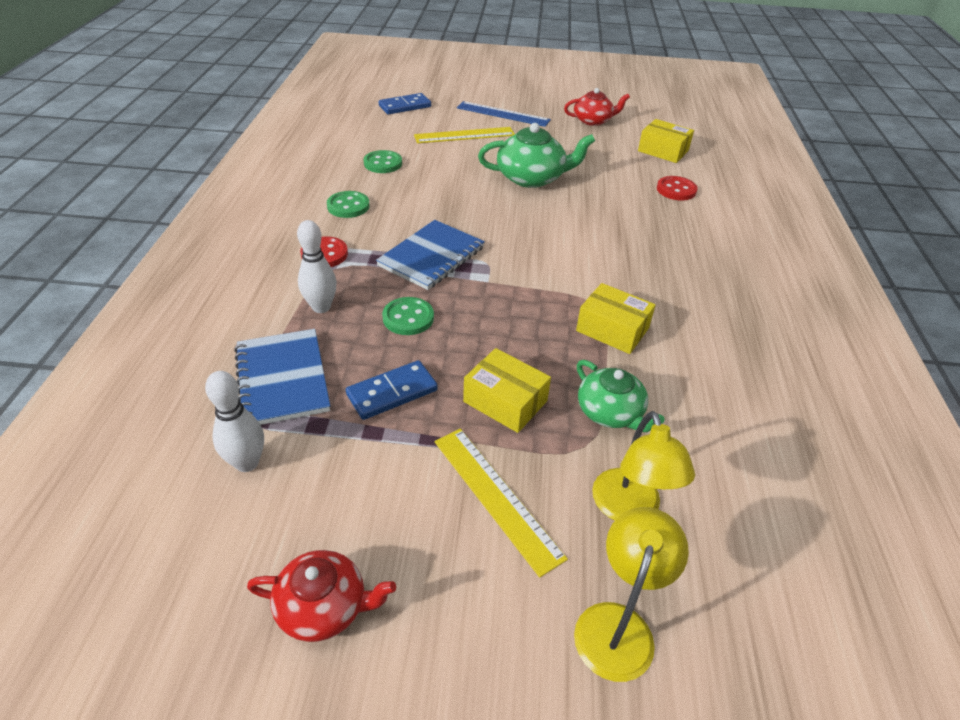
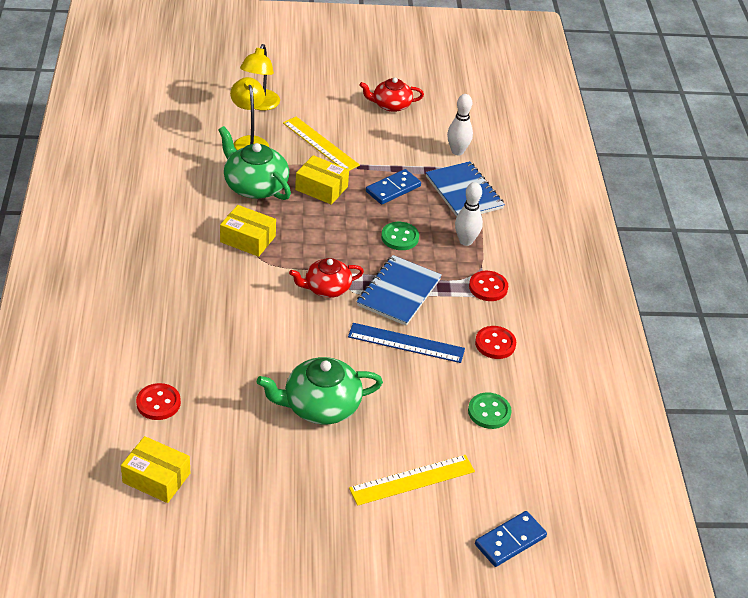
camera: 170 degrees right, 0 degrees up
(348, 206) = (495, 344): green button -> red button
(503, 114) = (371, 540): blue ruler -> blue ruler (406, 343)
(593, 120) = (243, 540): red teapot -> red teapot (326, 288)
(610, 412) = (255, 186): green teapot -> green teapot, size x1.51

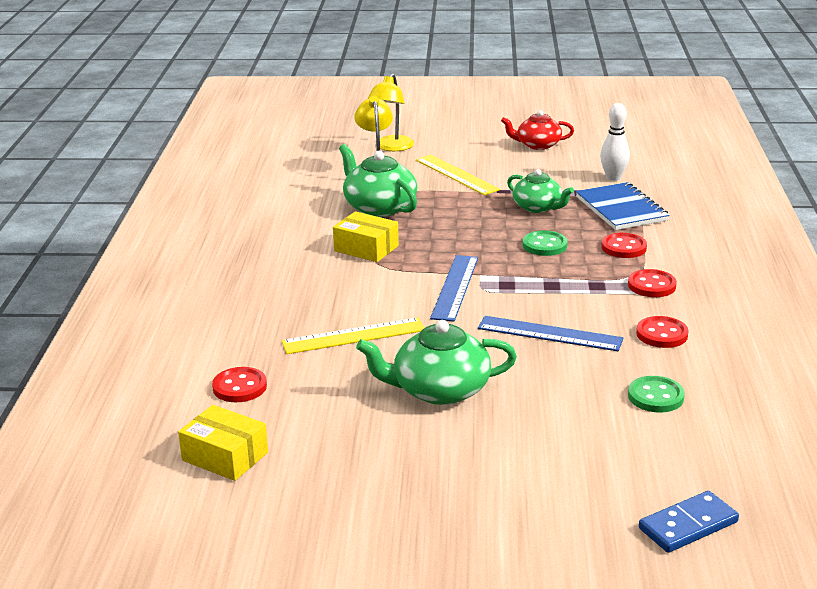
camera: 10 degrees right, 15 degrees down
(321, 188) = (455, 208): yellow box -> none
(326, 288) = (455, 287): red teapot -> blue ruler
(393, 189) = (538, 207): blue domino -> green teapot
(398, 292) = (542, 290): blue notebook -> none
(412, 480) = (554, 461): yellow ruler -> yellow ruler (354, 336)
(466, 241) = (623, 247): white bowling pin -> red button

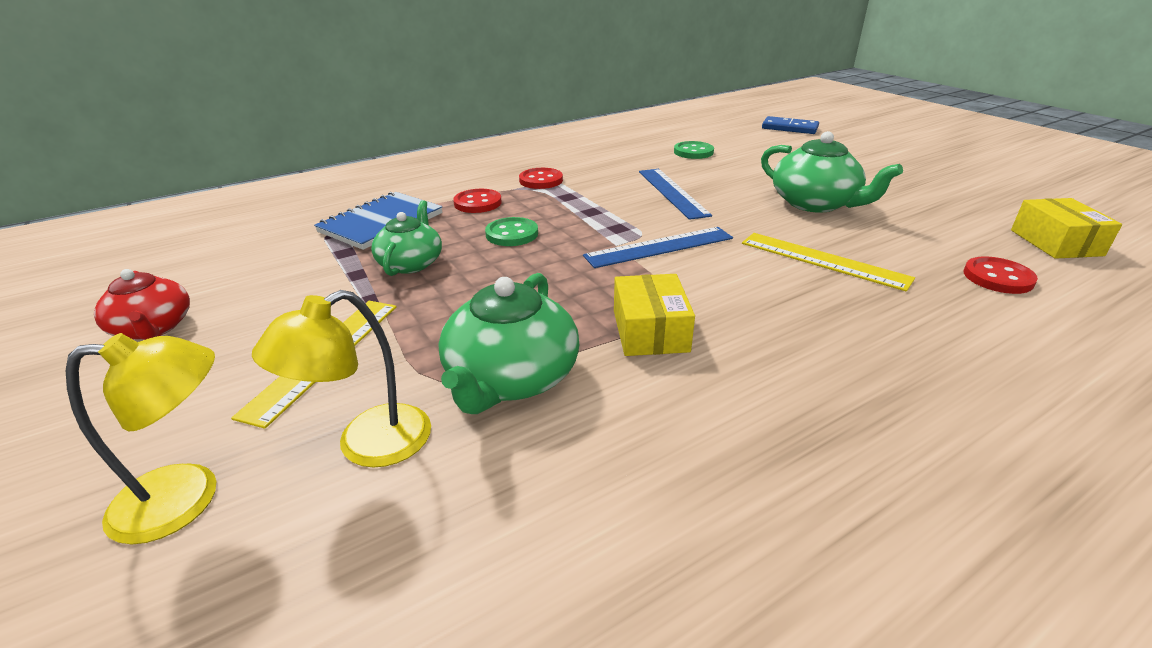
camera: 125 degrees left, 5 degrees up
(613, 178) = (283, 246): white bowling pin -> none
(662, 334) = (613, 164): red button -> none

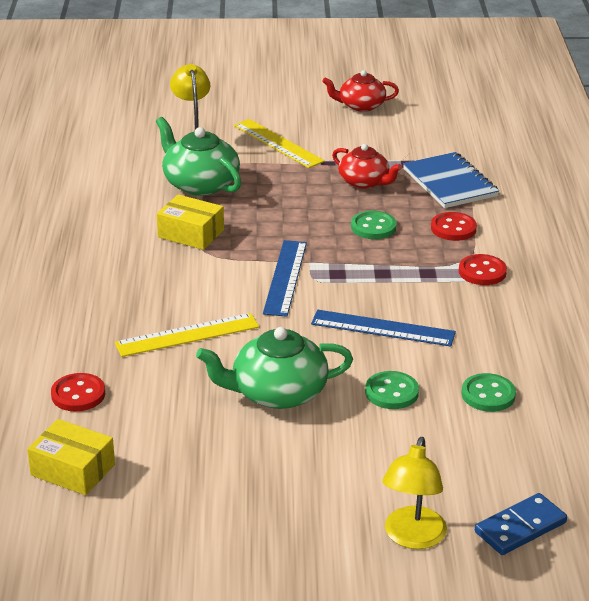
camera: 120 degrees right, 0 degrees up
(187, 498) = (207, 110): yellow lamp -> yellow lamp (412, 538)
(411, 263) = (364, 182): green teapot -> red teapot
(741, 173) = (391, 392): none -> green button

